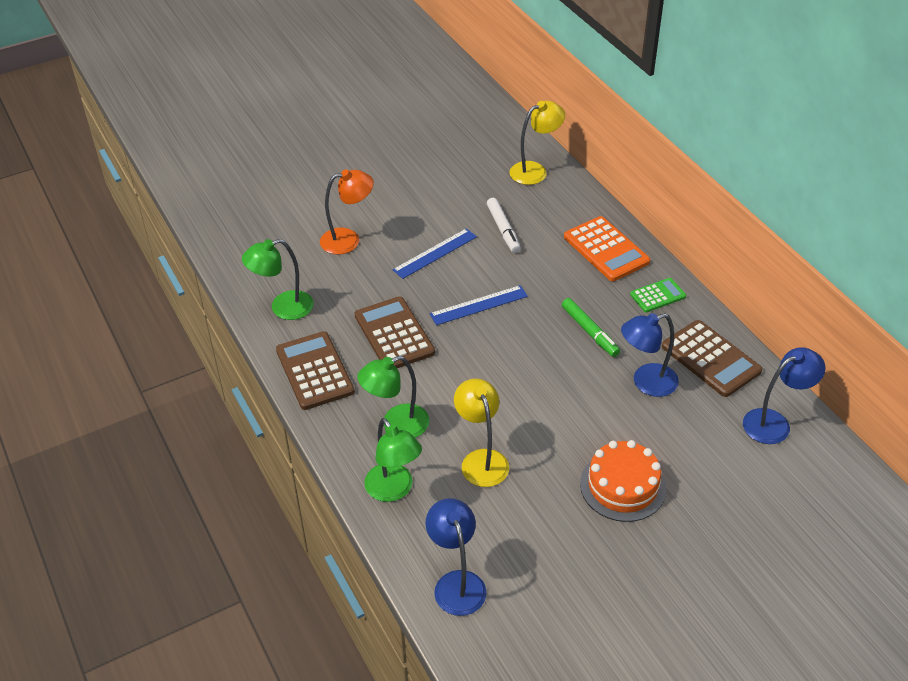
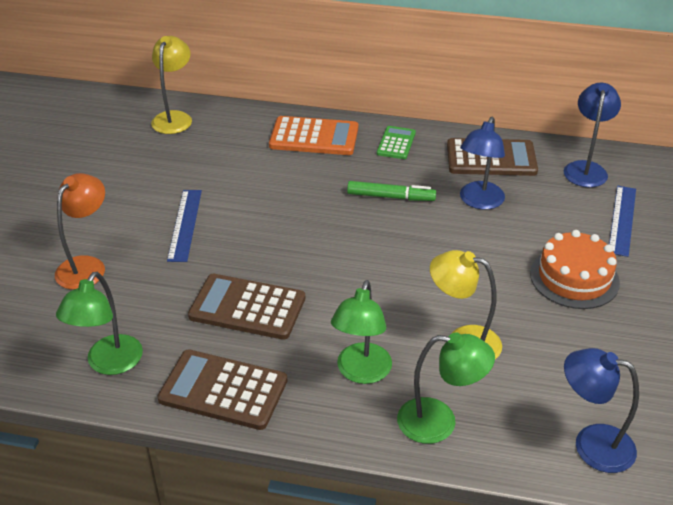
camera: 50 degrees left, 5 degrees down
(478, 305) = (282, 236): blue ruler -> blue ruler (622, 220)
(503, 229) = (215, 172): white marker -> none

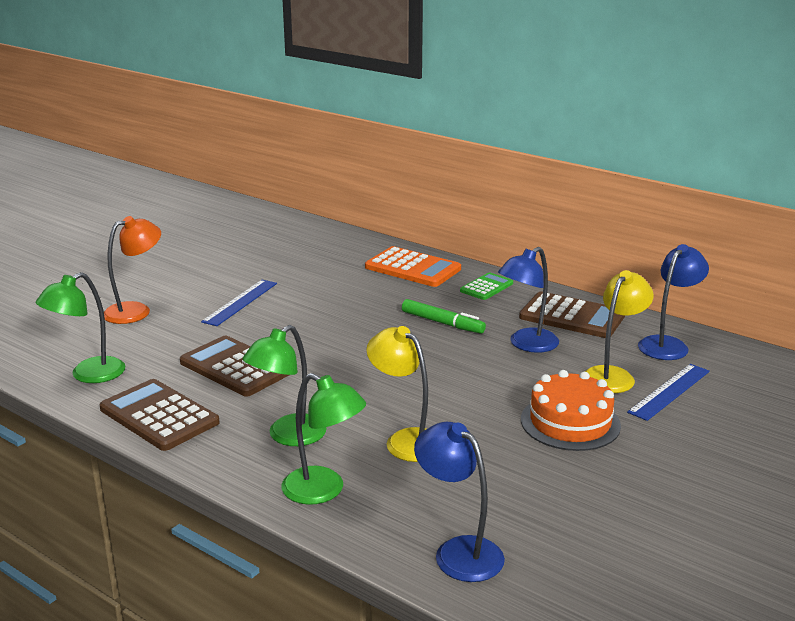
camera: 25 degrees right, 15 degrees down
(174, 118) = (303, 233): yellow lamp -> yellow lamp (613, 375)

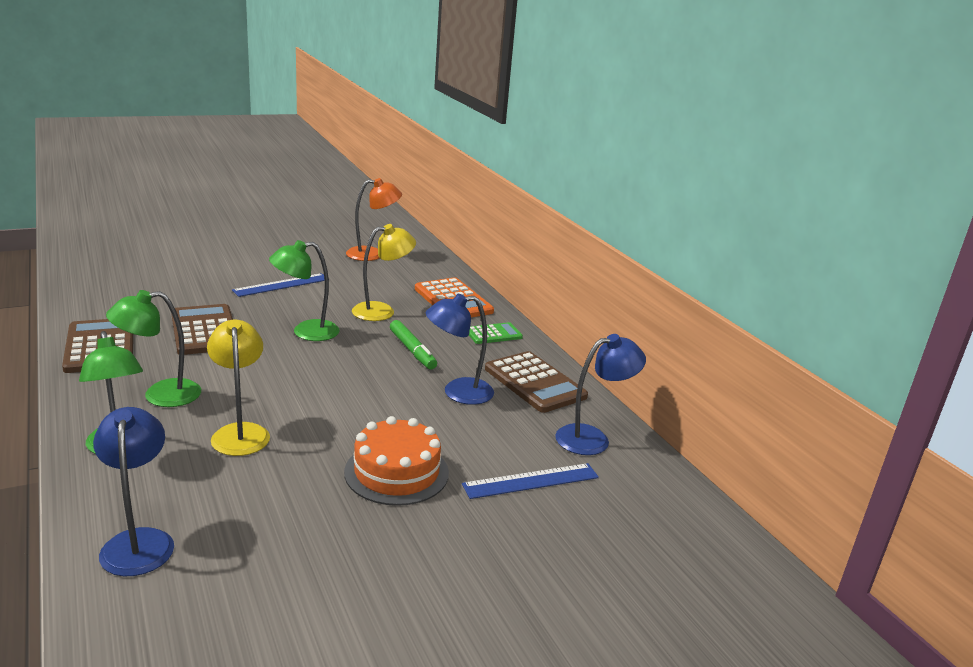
camera: 25 degrees right, 0 degrees up
(88, 375) = (102, 302): green lamp -> green lamp (306, 332)
(136, 310) = (201, 268): orange lamp -> orange lamp (372, 254)
(613, 375) = (497, 446): yellow lamp -> yellow lamp (382, 311)

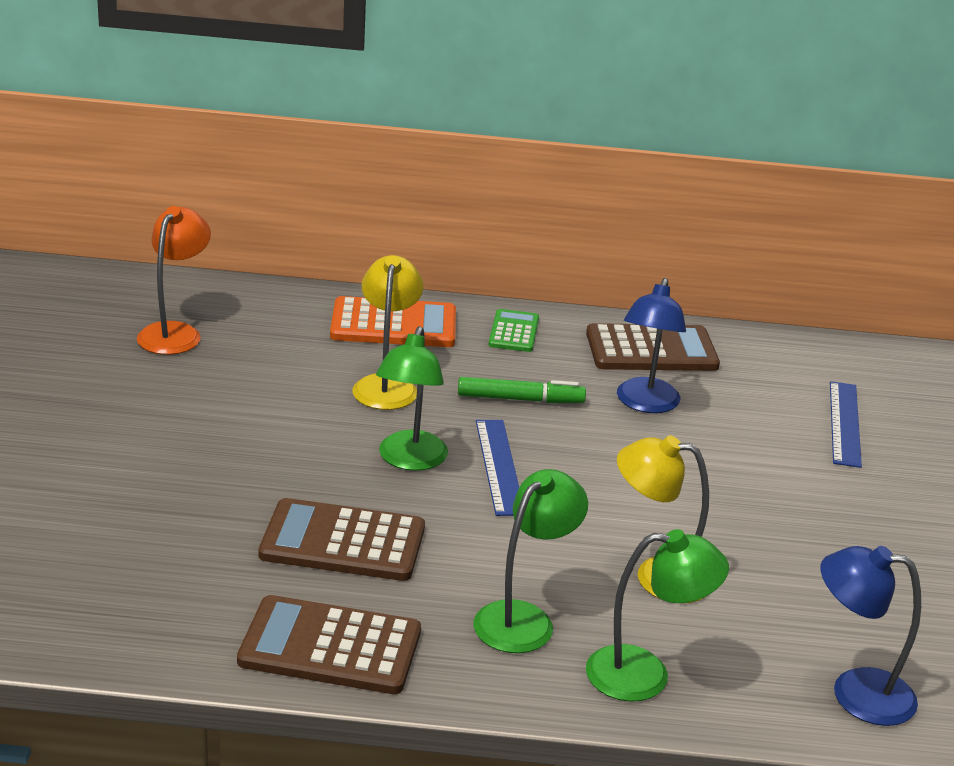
camera: 60 degrees left, 5 degrees up
(160, 395) = (524, 618): green lamp -> green lamp turned 150 degrees counterclockwise
(281, 285) = (226, 438): blue ruler -> blue ruler (499, 466)
(396, 472) = (794, 494): orange cake -> none
(592, 438) = (783, 361): blue lamp -> none

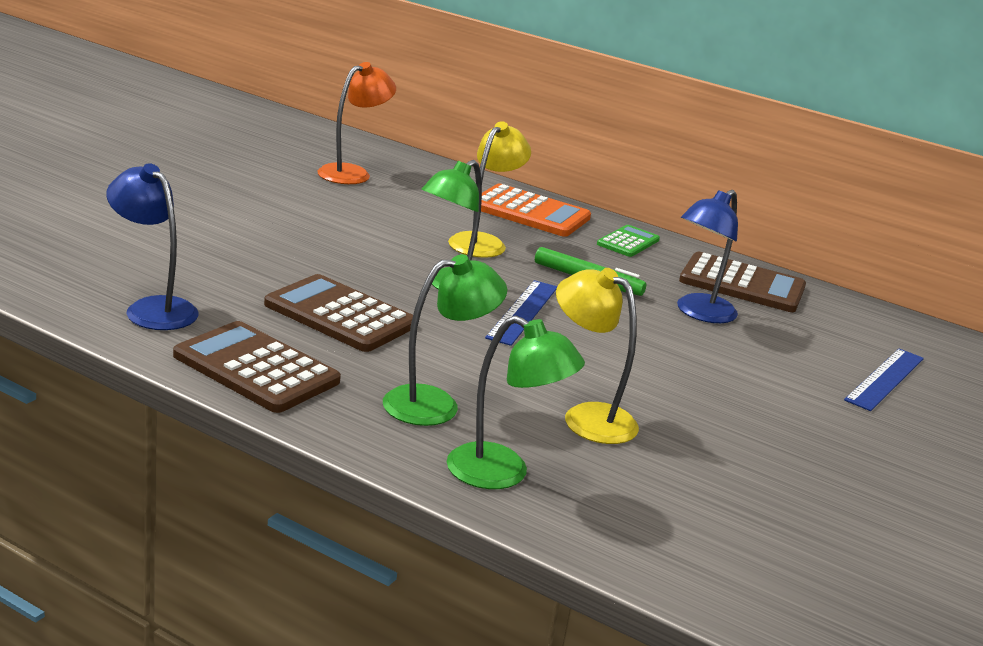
camera: 25 degrees right, 5 degrees down
(855, 693) = (696, 555): blue lamp -> blue lamp (153, 308)

